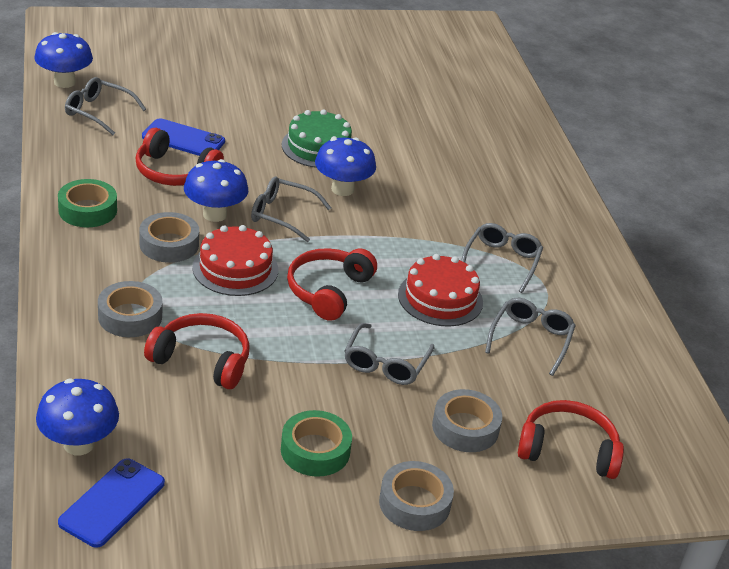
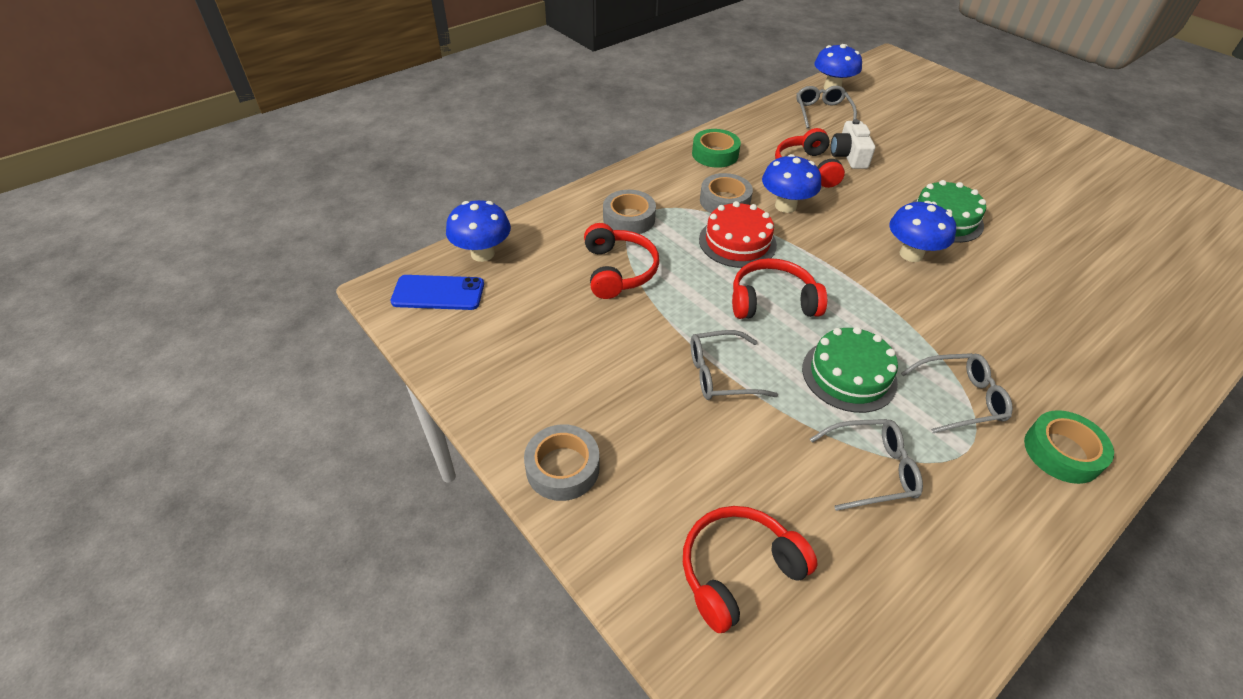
camera: 65 degrees right, 10 degrees up
(183, 139) = (849, 156): blue phone -> white camera
(282, 215) = (831, 237): grey glasses -> none
(315, 450) = (574, 374): green tape -> green tape (1062, 452)
(440, 298) = (849, 375): red cake -> green cake
(465, 428) = (691, 466): grey tape -> none
(568, 450) = (737, 570): red headphones -> red headphones turned 105 degrees counterclockwise

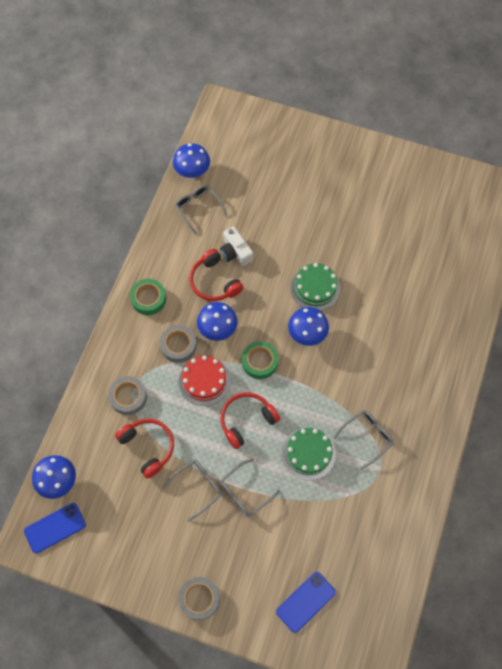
camera: 30 degrees left, 20 degrees up
(737, 570) = (305, 602): red headphones -> blue phone
(871, 469) = (341, 510): grey glasses -> grey glasses (197, 487)
(1062, 452) = (422, 445): green tape -> green tape (260, 362)

